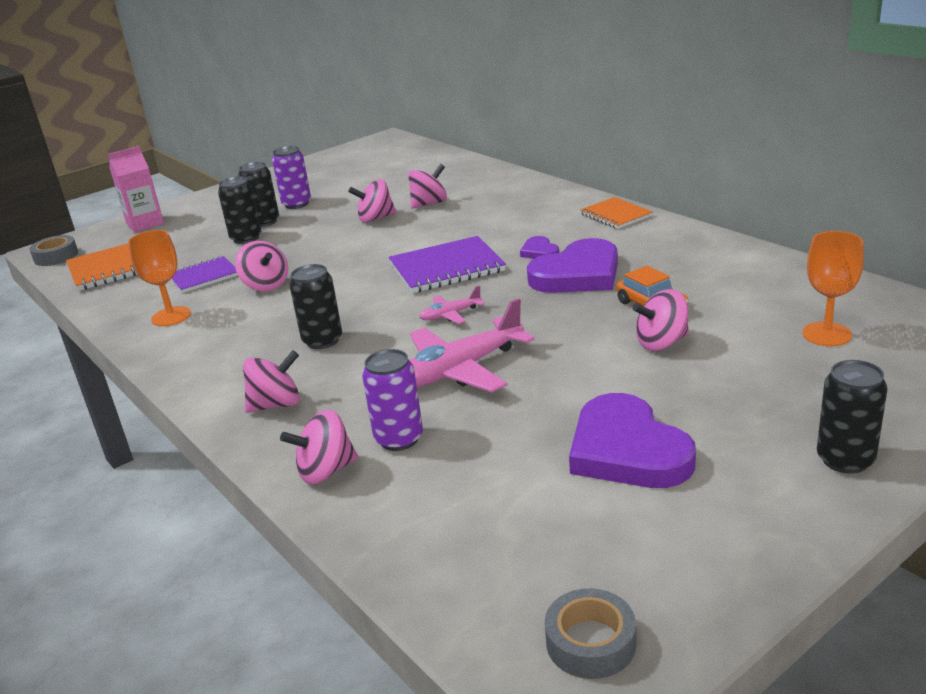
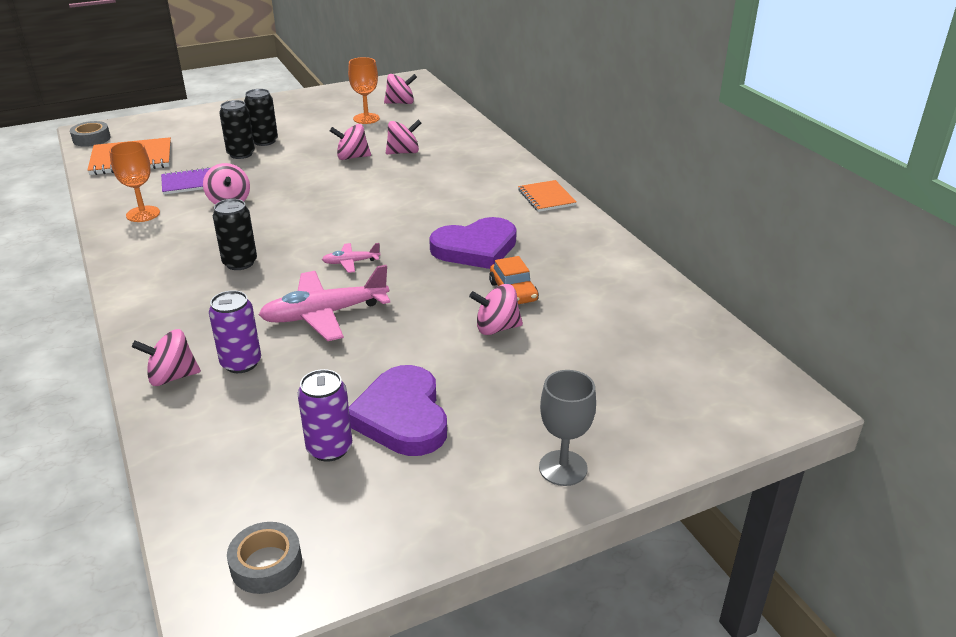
camera: 10 degrees right, 5 degrees up
(145, 224) = (174, 123): pink carton -> none
(276, 405) = (172, 311): pink spinning top -> pink spinning top (400, 103)
(296, 204) = (299, 129): purple can -> purple can (329, 448)
(447, 268) = (377, 218): purple notebook -> none
(539, 251) = (460, 219): purple heart -> none
(826, 334) = (635, 352): orange goblet -> orange goblet (366, 118)
(845, 459) = (563, 468): black can -> grey goblet

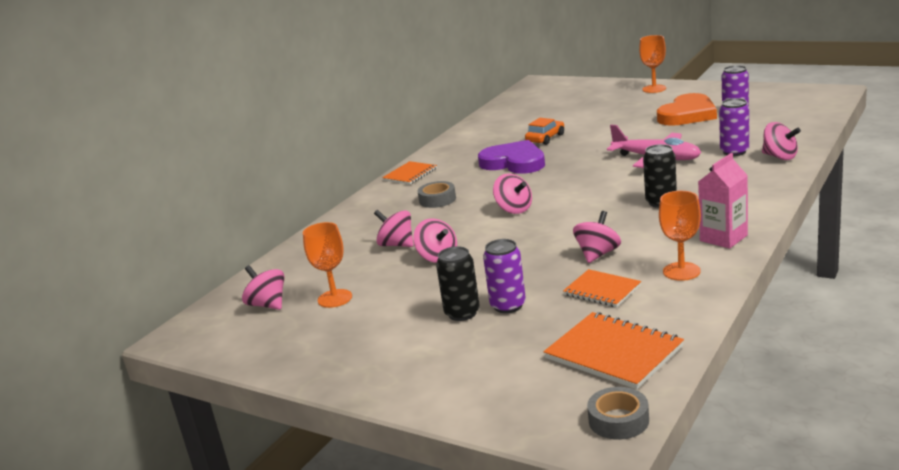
camera: 120 degrees left, 10 degrees down
(136, 251) = (723, 238): none -> pink carton
(188, 183) = (602, 290): purple notebook -> orange notebook
(241, 154) = (508, 306): black can -> purple can
(266, 564) = (803, 96): grey tape -> grey tape (437, 199)
(350, 262) = (594, 179): pink plane -> none
(402, 416) = (687, 114): purple heart -> orange heart
(496, 328) = (586, 128): pink spinning top -> pink spinning top (514, 209)
(563, 468) = (654, 89): grey goblet -> orange goblet

